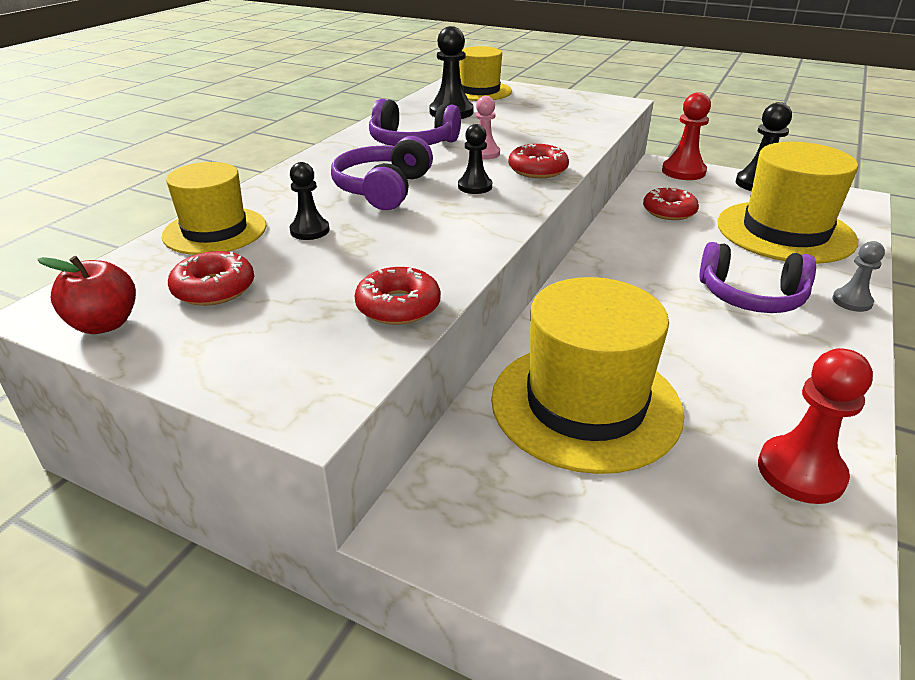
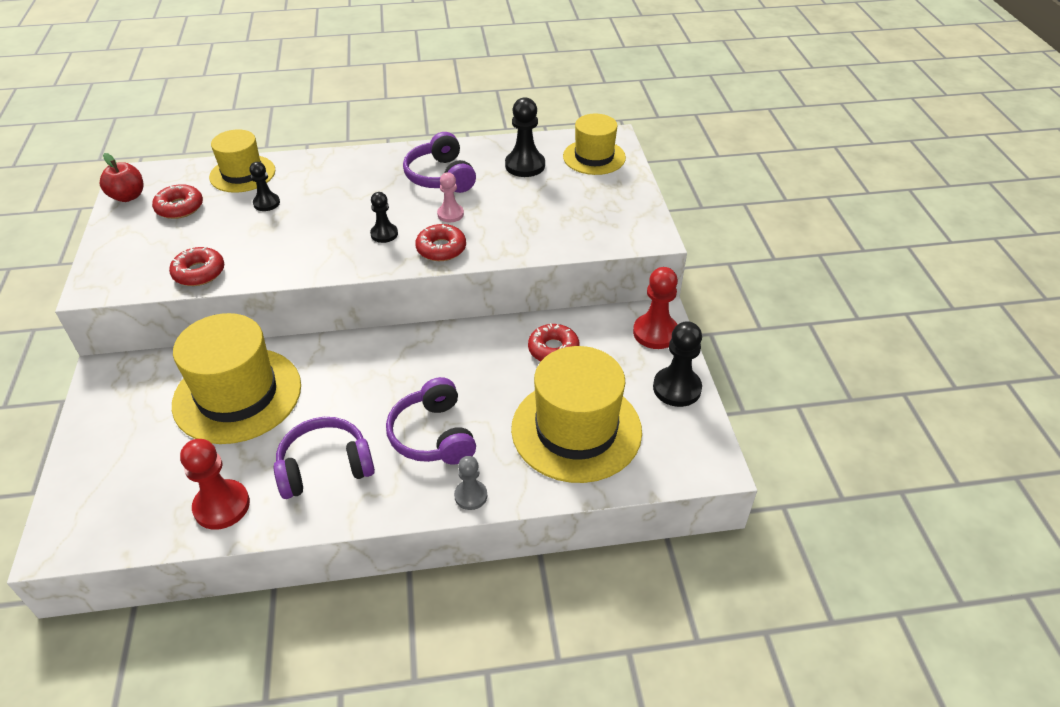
camera: 55 degrees right, 10 degrees up
(383, 189) = (347, 201): purple headphones -> purple headphones (325, 467)

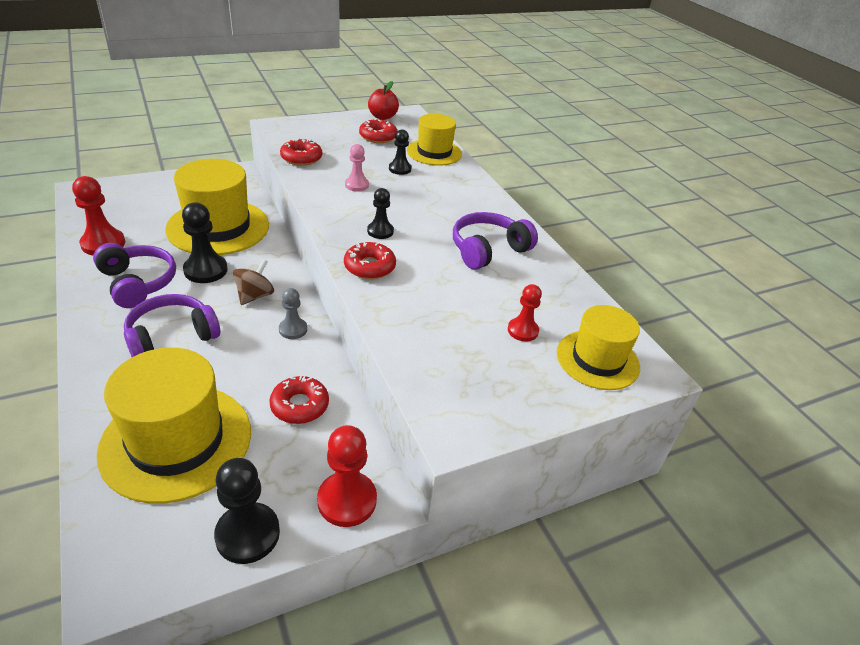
camera: 70 degrees right, 5 degrees down
(388, 369) = (255, 296): none -> brown spinning top
(450, 214) = (427, 265): pink pawn -> pink pawn (356, 185)
(471, 496) = (92, 373): grey pawn -> grey pawn (293, 329)
(525, 165) = (543, 304): black pawn -> black pawn (206, 270)
(553, 182) = (522, 330): none -> red pawn

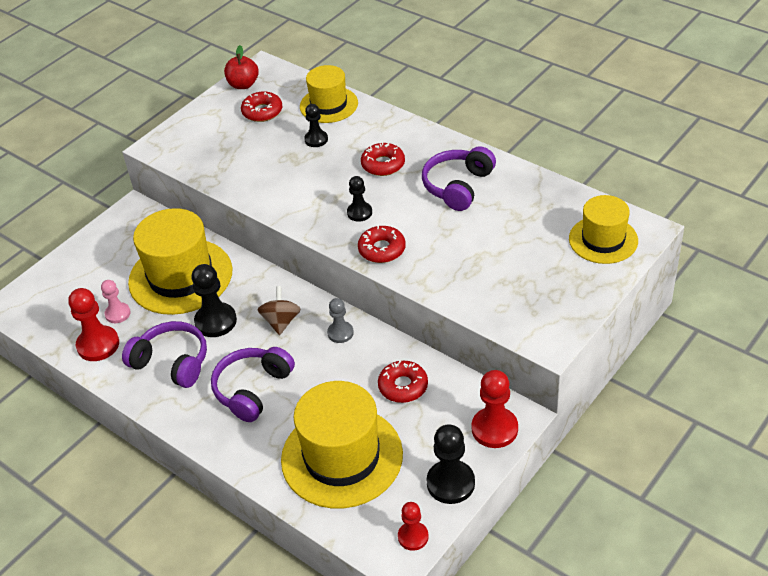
camera: 20 degrees left, 5 degrees up
(301, 158) = (219, 172): red donut -> red donut (383, 164)
(356, 185) = (296, 176): pink pawn -> pink pawn (118, 314)
(522, 330) = (537, 244): red pawn -> red pawn (413, 537)

